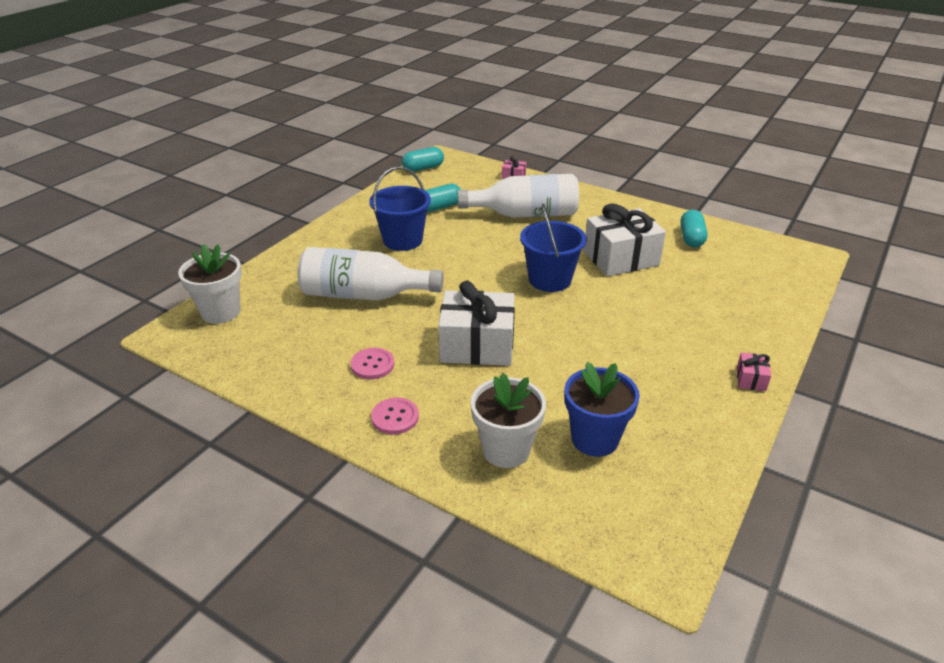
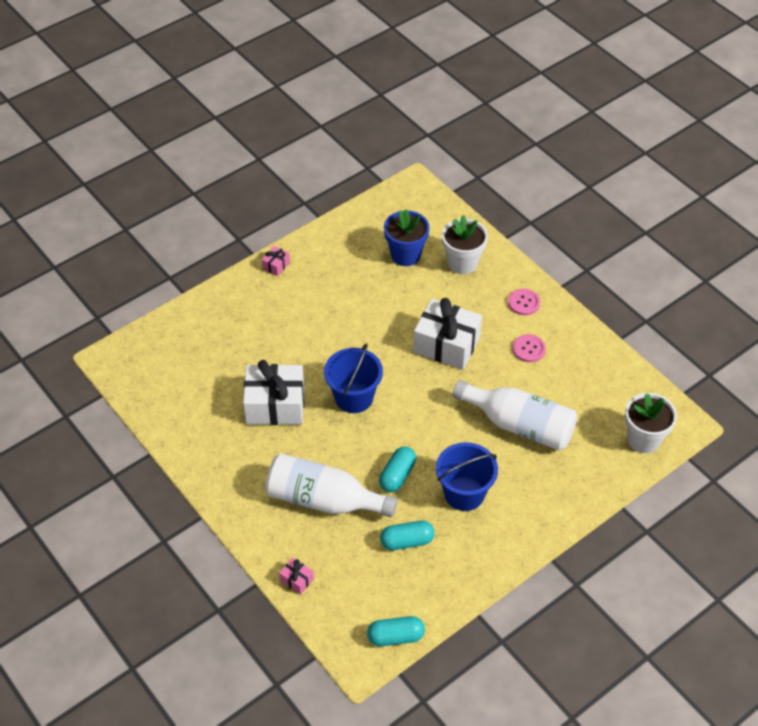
camera: 160 degrees left, 15 degrees up
(691, 238) = (190, 413): turquoise capsule -> turquoise capsule (397, 475)

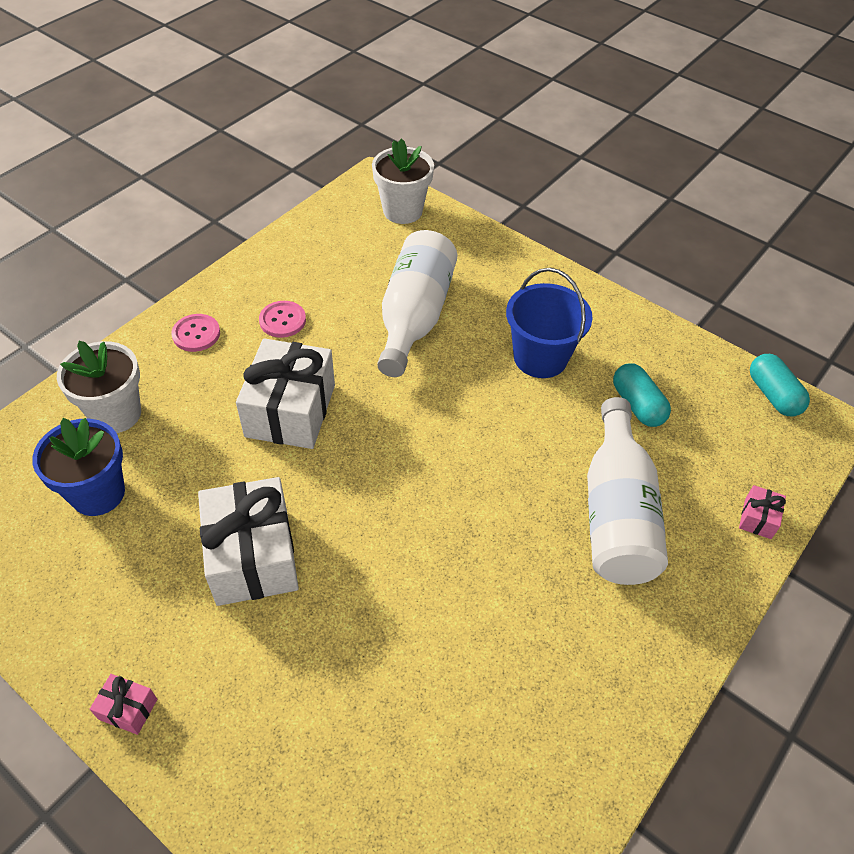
camera: 105 degrees left, 0 degrees up
(275, 405) = (466, 624): white gift -> white gift (252, 556)
(354, 397) = (419, 511): blue bucket -> none
(397, 475) = (540, 432): turquoise capsule -> none

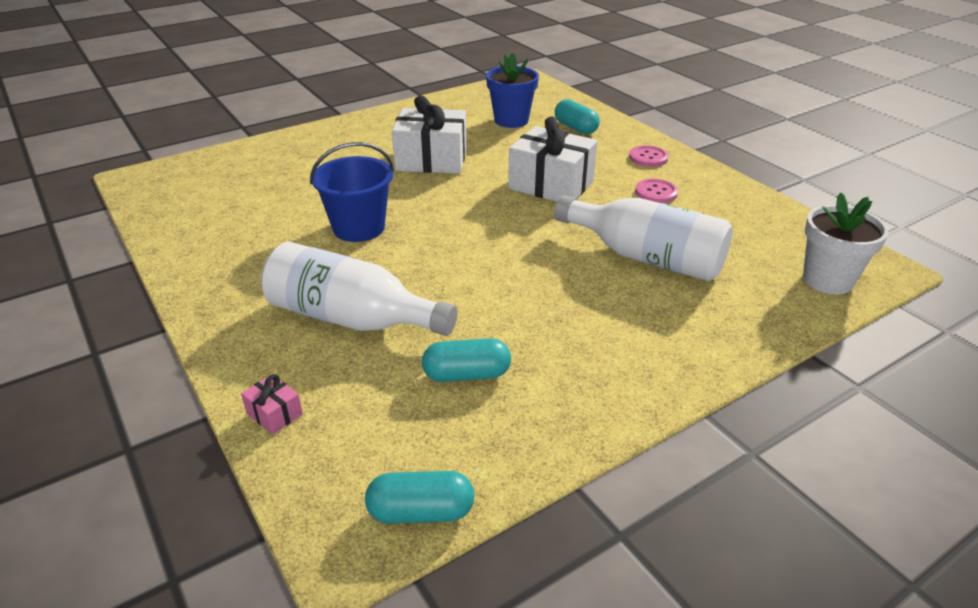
camera: 110 degrees right, 15 degrees down
(116, 414) = (575, 128): white flower pot -> turquoise capsule
(128, 709) = (363, 122): pink gift -> none
(540, 357) = (563, 323): blue bucket -> blue bucket (359, 228)

